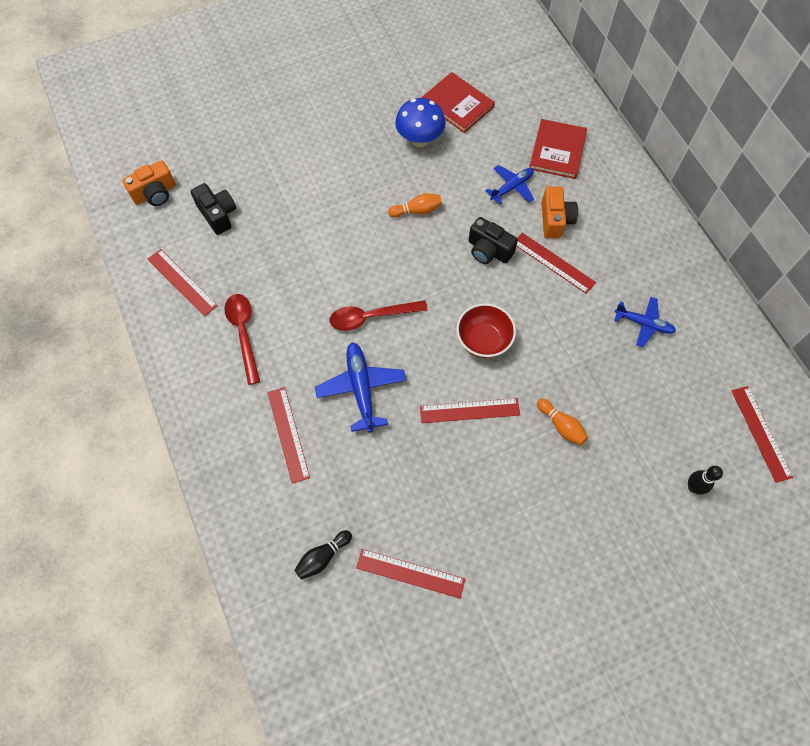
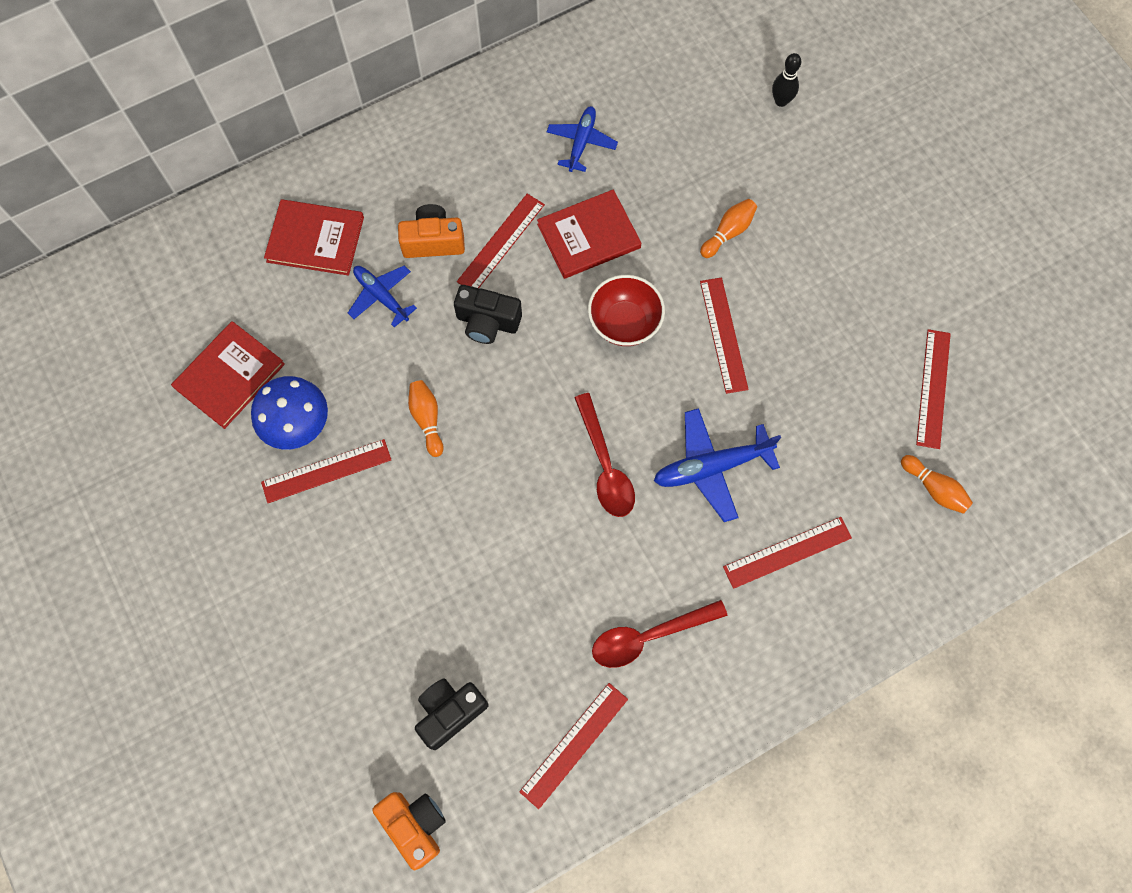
camera: 95 degrees left, 5 degrees up
(323, 557) = (934, 488): black bowling pin -> orange bowling pin
(488, 250) = (487, 322): black camera -> black camera turned 75 degrees clockwise
(559, 322) = (588, 236): none -> red book
(761, 433) = (707, 33): red ruler -> red ruler (326, 470)

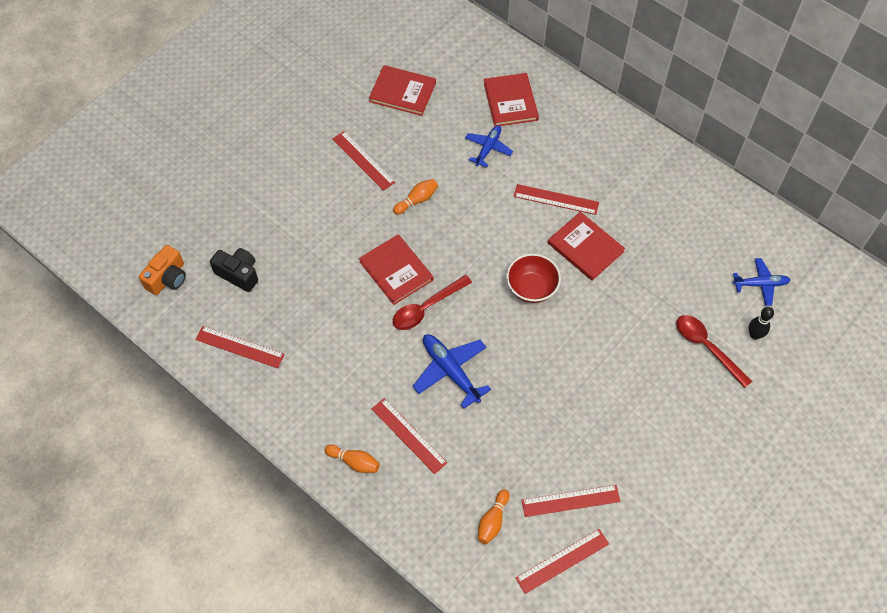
camera: 70 degrees right, 10 degrees down
(298, 425) = (386, 136): blue mushroom -> none
(433, 241) = (539, 162): orange camera -> none
(487, 322) = (496, 210): black camera -> none
(531, 486) = (396, 271): none -> red book
(581, 142) = (654, 221): blue plane -> blue plane (760, 284)
(649, 636) = (322, 368): red spoon -> red spoon (707, 347)
(723, 335) = (550, 350): red ruler -> red ruler (562, 560)
(728, 232) = (630, 331): orange bowling pin -> orange bowling pin (354, 462)

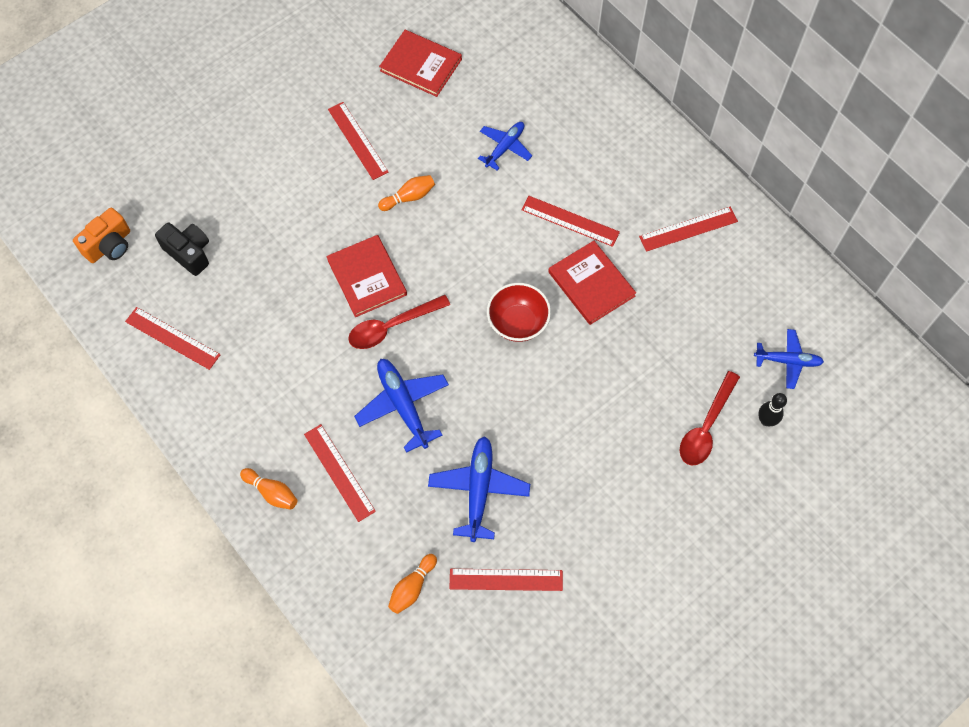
camera: 10 degrees right, 5 degrees up
(510, 101) = (543, 94): red book -> none
(530, 430) = (479, 490): none -> blue plane
(562, 560) = (480, 647): red ruler -> red ruler (688, 229)
(707, 347) = (706, 426): red spoon -> red spoon turned 120 degrees counterclockwise

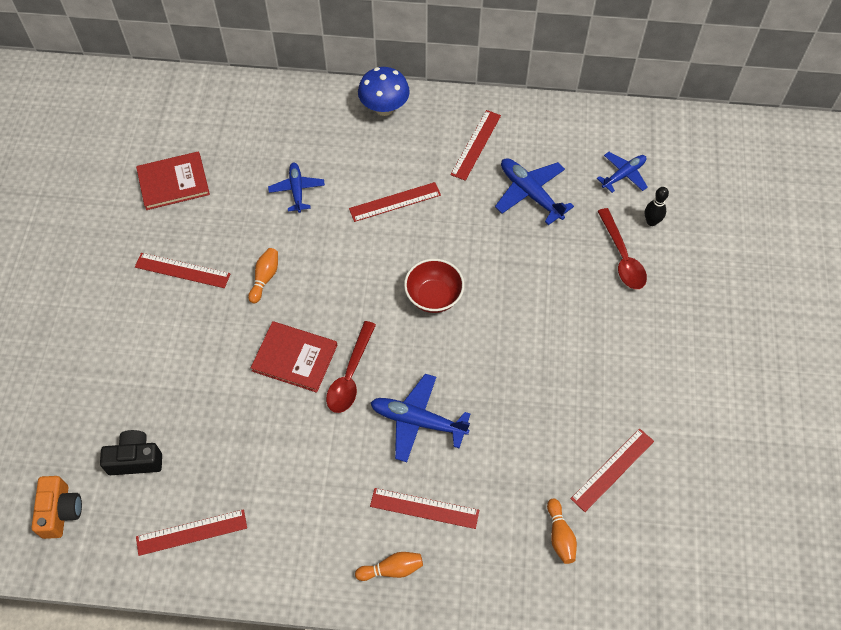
camera: 45 degrees left, 5 degrees down
(479, 490) = (530, 429): blue plane -> blue plane (530, 193)
(591, 284) = (453, 230): red book -> none
(646, 136) = (384, 108): none -> blue mushroom

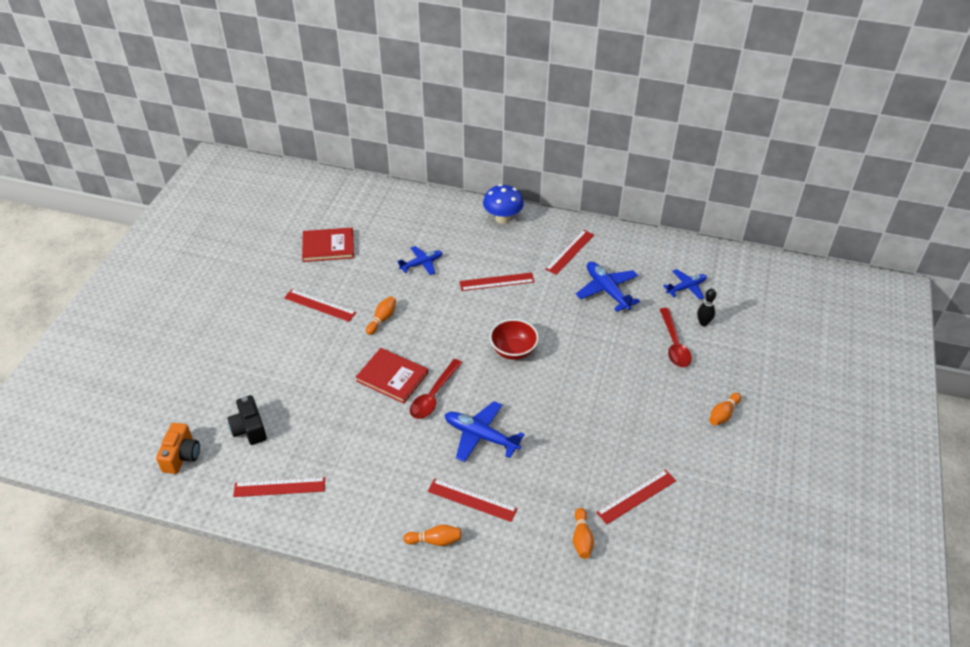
camera: 10 degrees right, 15 degrees down
(135, 459) = (249, 429): black camera -> black camera turned 120 degrees counterclockwise
(297, 190) = (421, 264): blue plane -> blue plane turned 60 degrees clockwise
(693, 343) = (723, 414): none -> orange bowling pin

